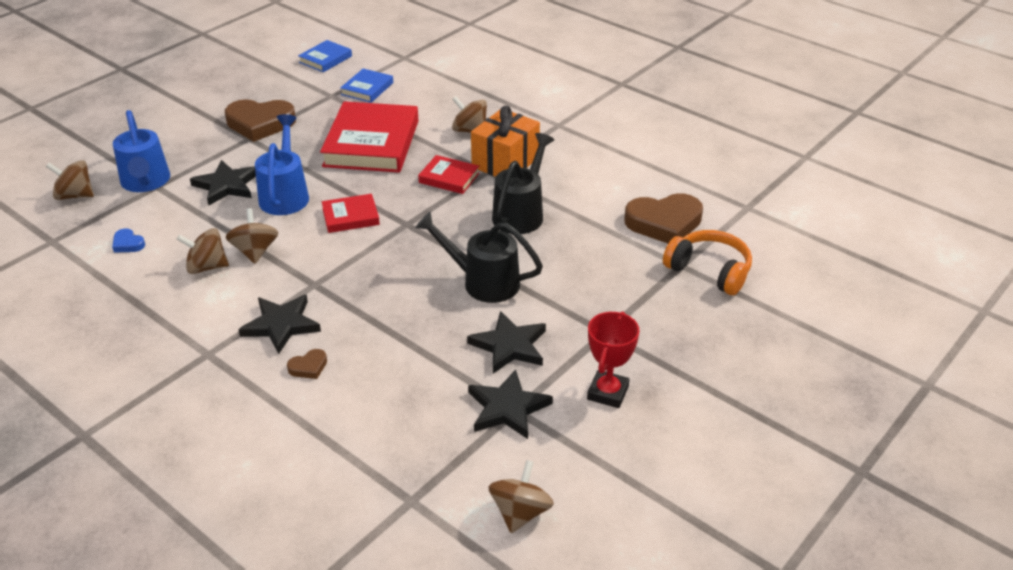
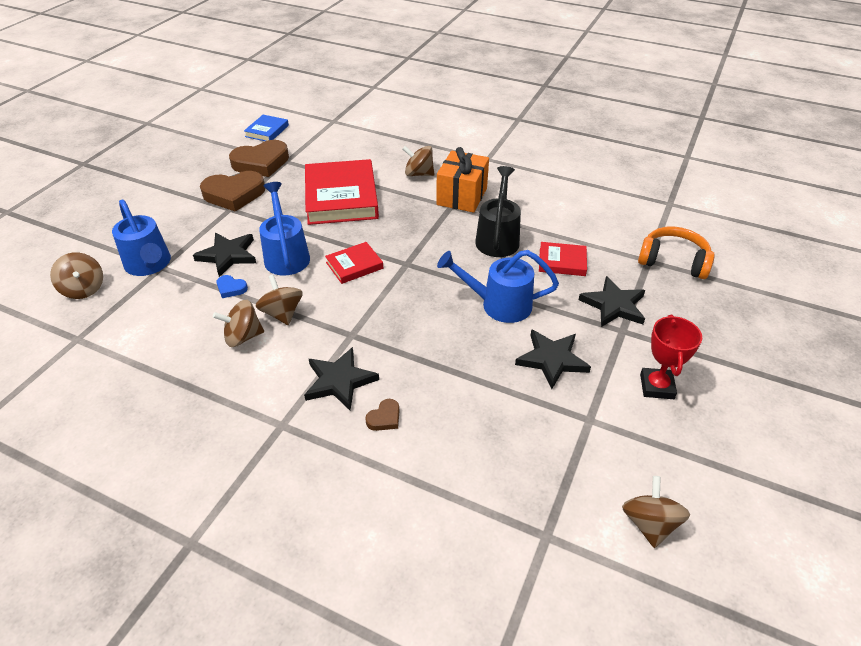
camera: 15 degrees left, 5 degrees up
(75, 195) = (84, 289): brown spinning top -> brown spinning top turned 120 degrees counterclockwise
(128, 244) = (156, 328): blue heart -> blue heart (231, 288)
(367, 89) = (315, 151): blue book -> none
(449, 178) = (422, 217): red book -> red book (562, 262)
(483, 282) = (498, 304): black watering can -> blue watering can
(507, 408) = (582, 420): black star -> black star (614, 305)
(664, 223) = (615, 227): brown heart -> brown heart (261, 163)

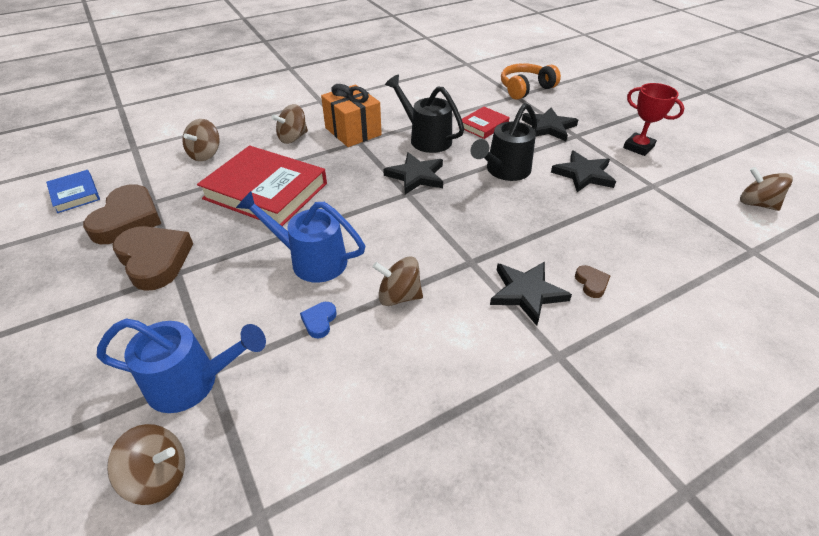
camera: 55 degrees left, 0 degrees up
(228, 255) = (259, 304): black star -> black star (416, 176)
(231, 288) = (319, 321): blue heart -> blue heart turned 135 degrees clockwise
(234, 194) = (154, 260): brown heart -> brown heart turned 60 degrees counterclockwise
(243, 337) = (408, 339): brown spinning top -> brown spinning top (205, 154)
(354, 265) = (377, 223): red book -> none
(498, 304) = (504, 171): blue watering can -> black watering can

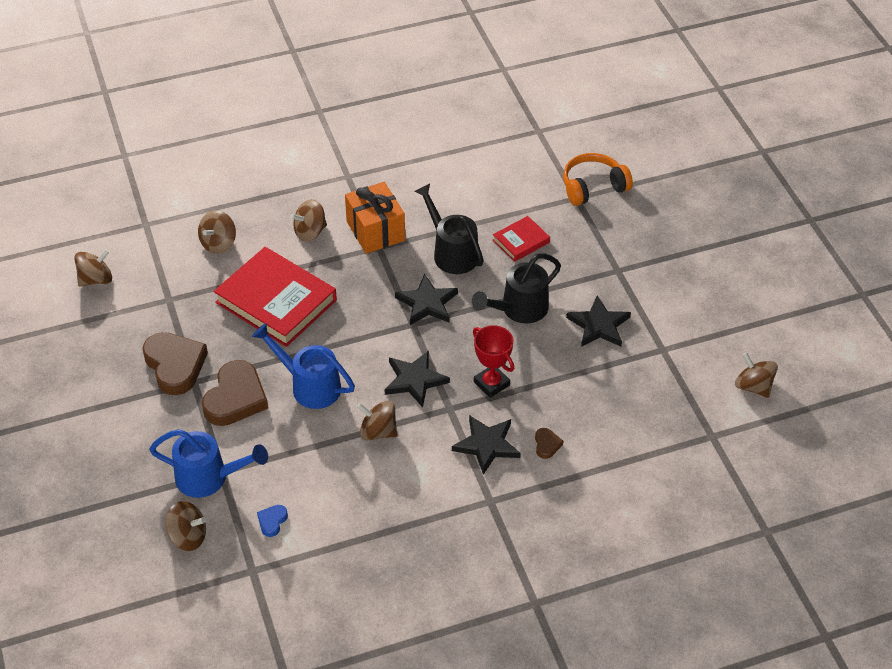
camera: 10 degrees right, 5 degrees up
(75, 194) = (96, 279): blue book -> brown spinning top
(127, 219) = (148, 317): brown heart -> brown heart (235, 398)
(319, 321) = (309, 444): blue heart -> blue heart (272, 521)
(548, 127) = (592, 254): black star -> black star (415, 380)
(638, 147) = (677, 297): red trophy -> red trophy (491, 383)

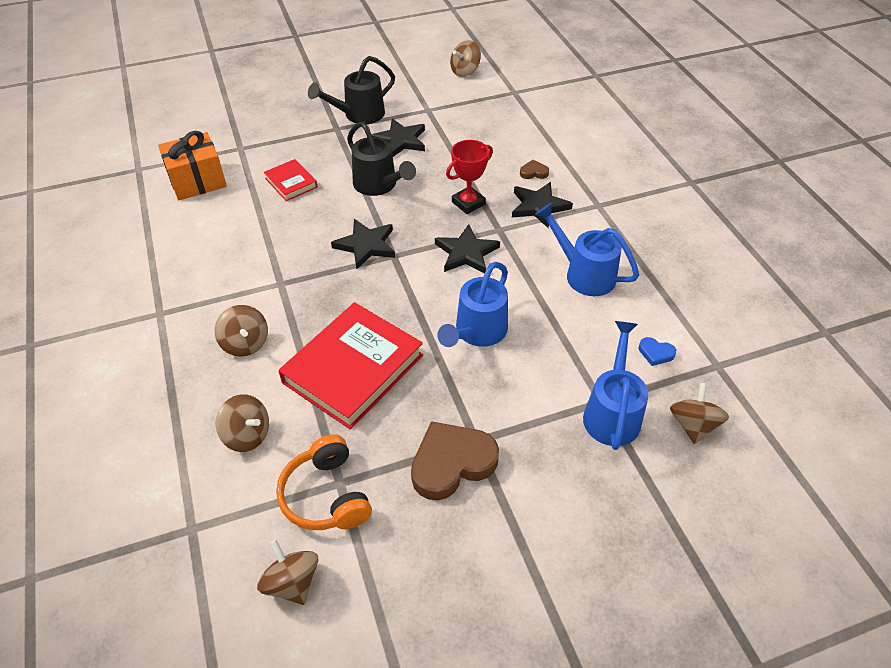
camera: 90 degrees left, 0 degrees up
(235, 398) = (498, 397): brown heart -> none
(375, 231) = (255, 286): orange gift -> orange gift (197, 181)
(378, 431) = (532, 277): brown spinning top -> none
(381, 475) = (583, 274): none -> blue watering can
(451, 252) = (298, 229): black watering can -> black watering can (359, 115)
(593, 187) = (229, 138): orange headphones -> orange headphones (326, 495)

